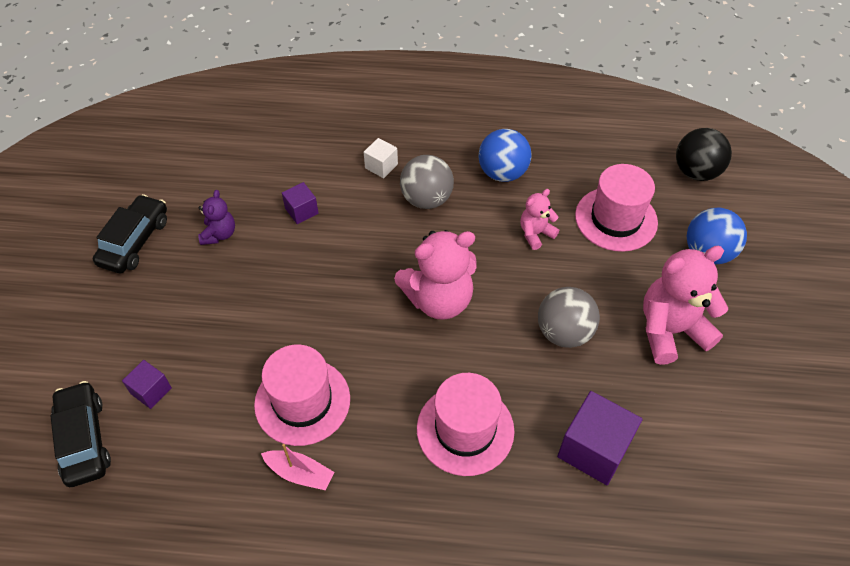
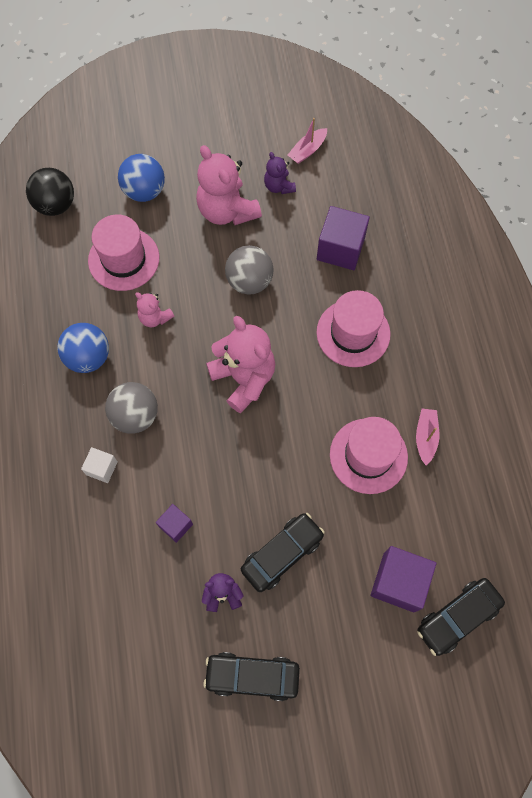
camera: 105 degrees left, 15 degrees up
(151, 391) = (398, 582): purple cube -> purple cube, size x1.82
(233, 291) = (282, 554): none -> black car
(704, 398) = (279, 186): none -> purple teddy bear
(764, 450) = (307, 150): none -> pink boat

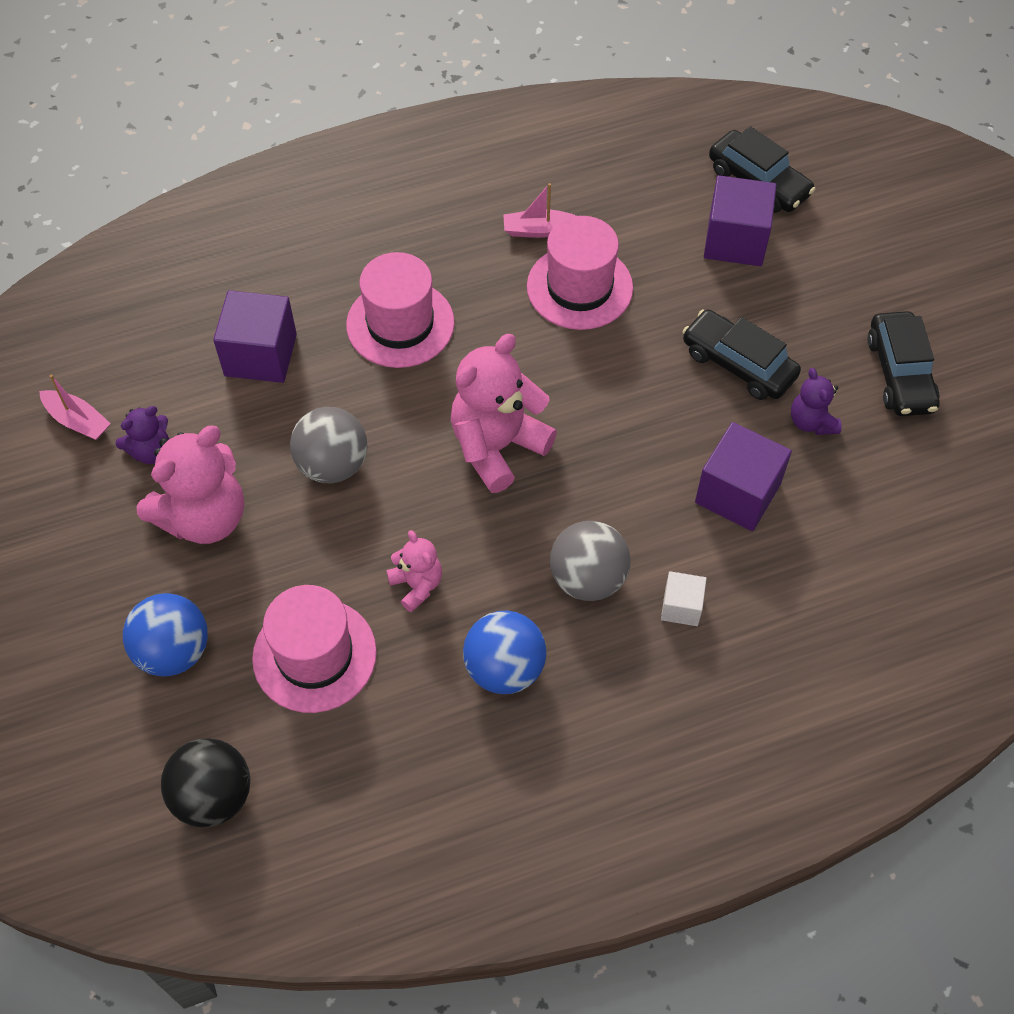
camera: 100 degrees left, 10 degrees down
(155, 317) = (417, 585): pink teddy bear -> pink teddy bear turned 60 degrees counterclockwise
(175, 525) = (737, 493): purple cube -> purple cube, size x1.82

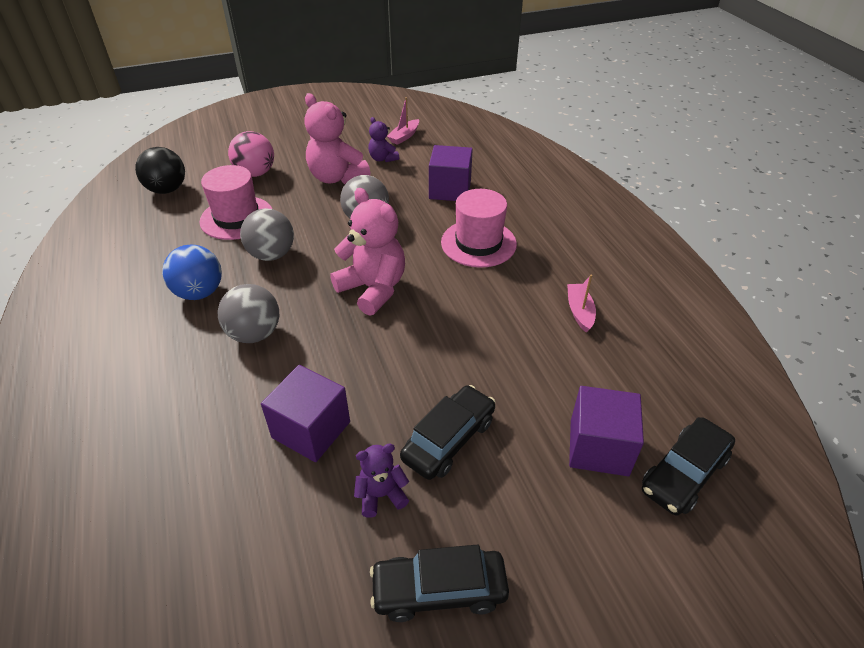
camera: 90 degrees right, 15 degrees down
(173, 651) = (255, 173): blue ball -> pink ball
(417, 585) = (271, 254): pink teddy bear -> grey ball
(579, 287) = (524, 334): pink hat -> none
(681, 607) = (215, 386): white cube -> none

